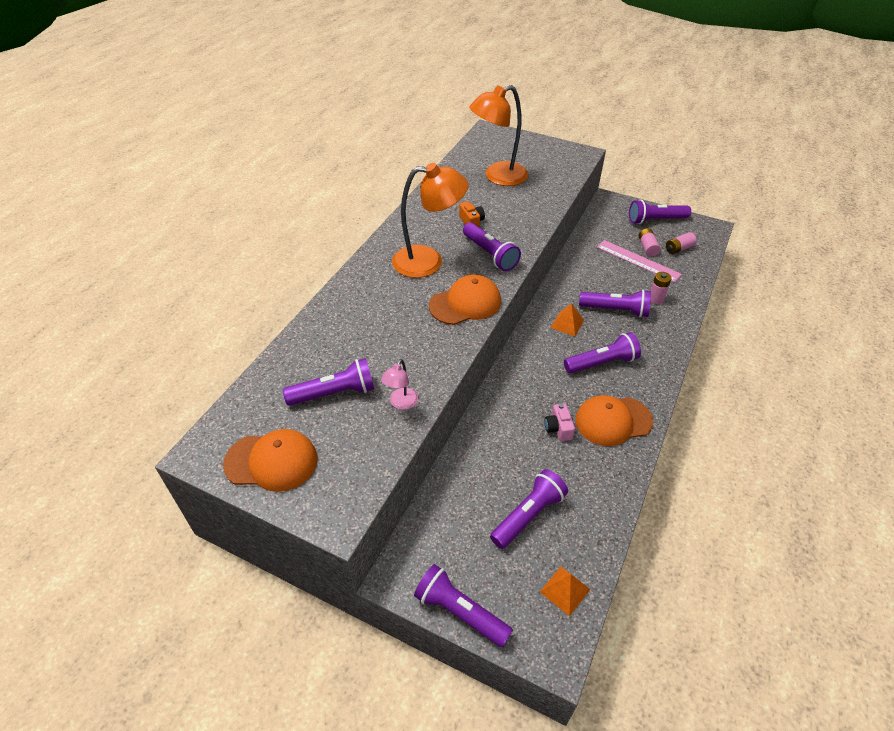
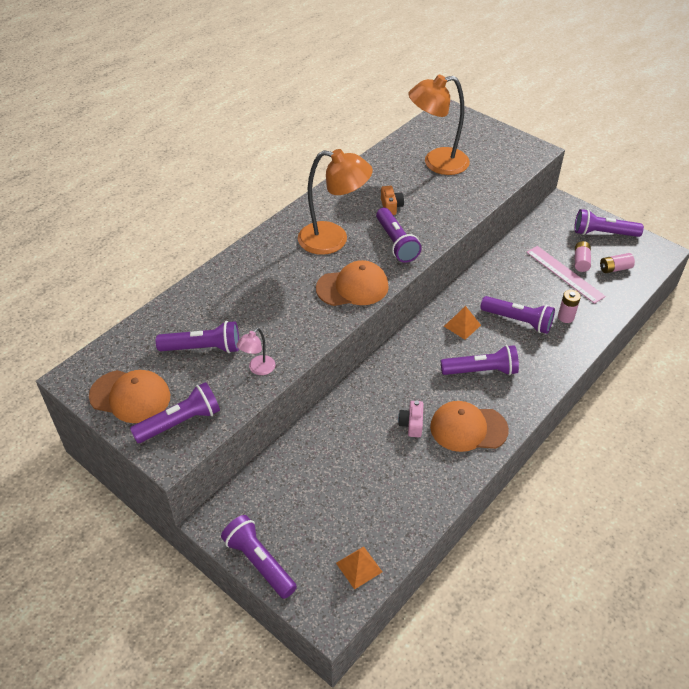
camera: 15 degrees right, 0 degrees up
(528, 515) = (351, 496): purple flashlight -> purple flashlight (180, 422)

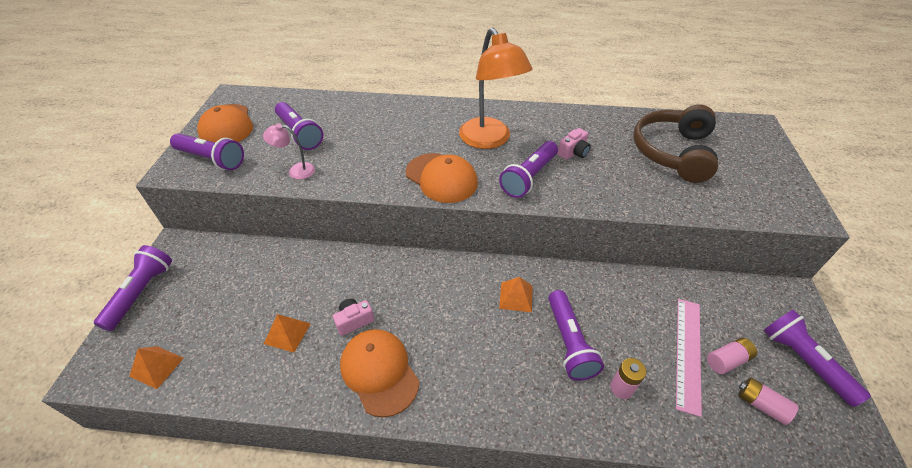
camera: 55 degrees right, 0 degrees up
(391, 206) = (573, 152): orange camera -> pink camera
(391, 469) = (287, 333): none -> orange pyramid
(437, 163) = (673, 152): orange lamp -> brown headphones
(481, 371) = (468, 344): purple flashlight -> none

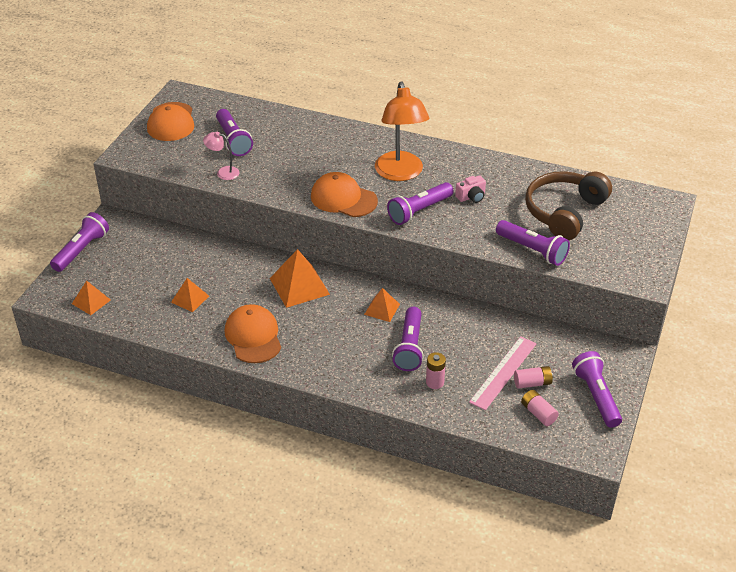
camera: 15 degrees right, 5 degrees down
(212, 159) = (155, 151): purple flashlight -> purple flashlight (532, 250)
(354, 320) = (243, 300): pink camera -> none
(414, 286) = (299, 286): none -> orange pyramid
(441, 178) = (343, 199): orange cap -> orange cap turned 150 degrees clockwise

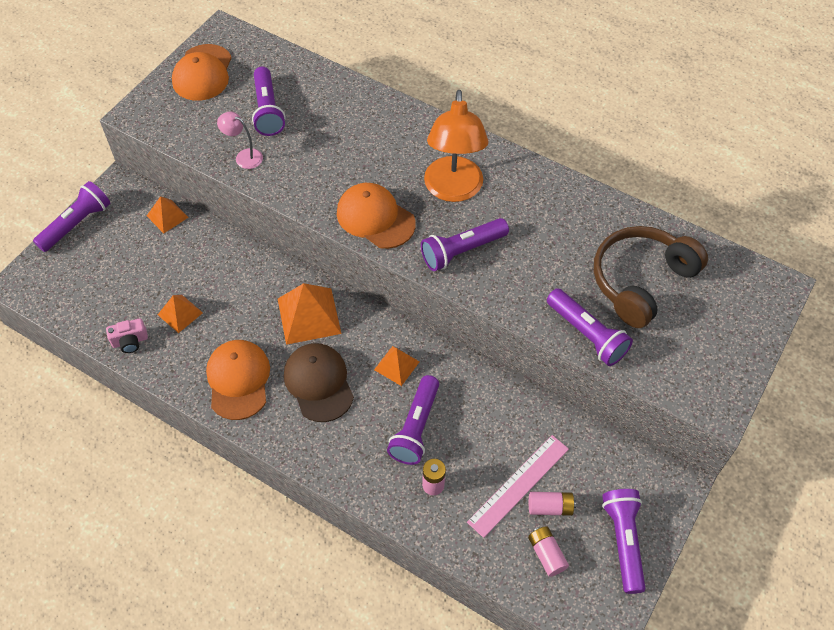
camera: 10 degrees right, 15 degrees up
(91, 301) = (69, 299): orange pyramid -> orange pyramid (167, 216)
(321, 329) = (319, 383): none -> brown cap
(471, 197) = (531, 239): pink camera -> pink camera (130, 341)

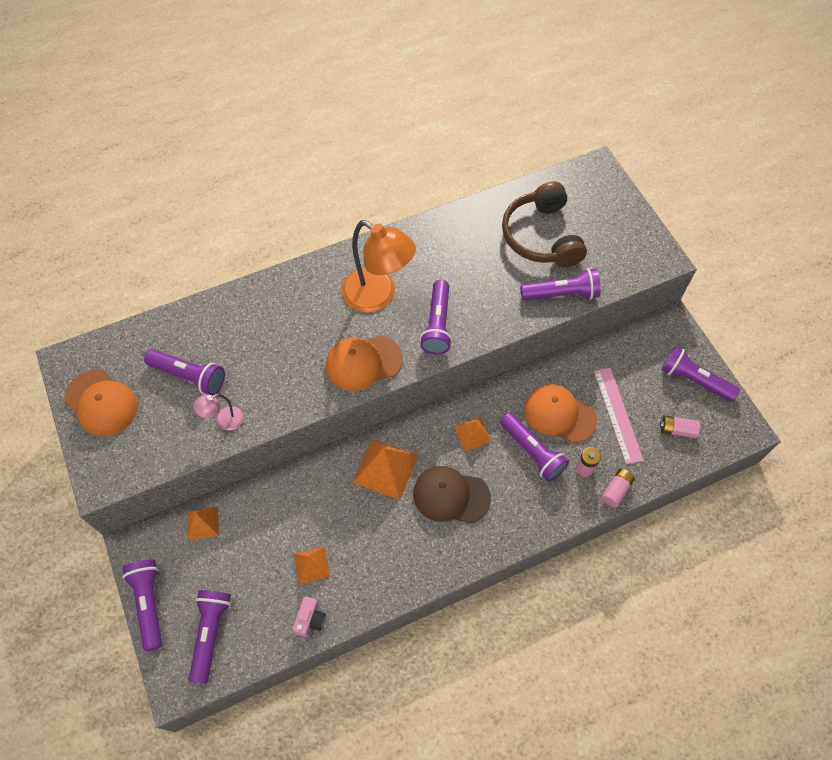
camera: 55 degrees left, 5 degrees up
(76, 279) = (210, 634): none -> purple flashlight
(238, 380) = (408, 553): orange cap -> orange cap (559, 414)
(550, 507) = (645, 406): pink battery -> pink battery (616, 490)

